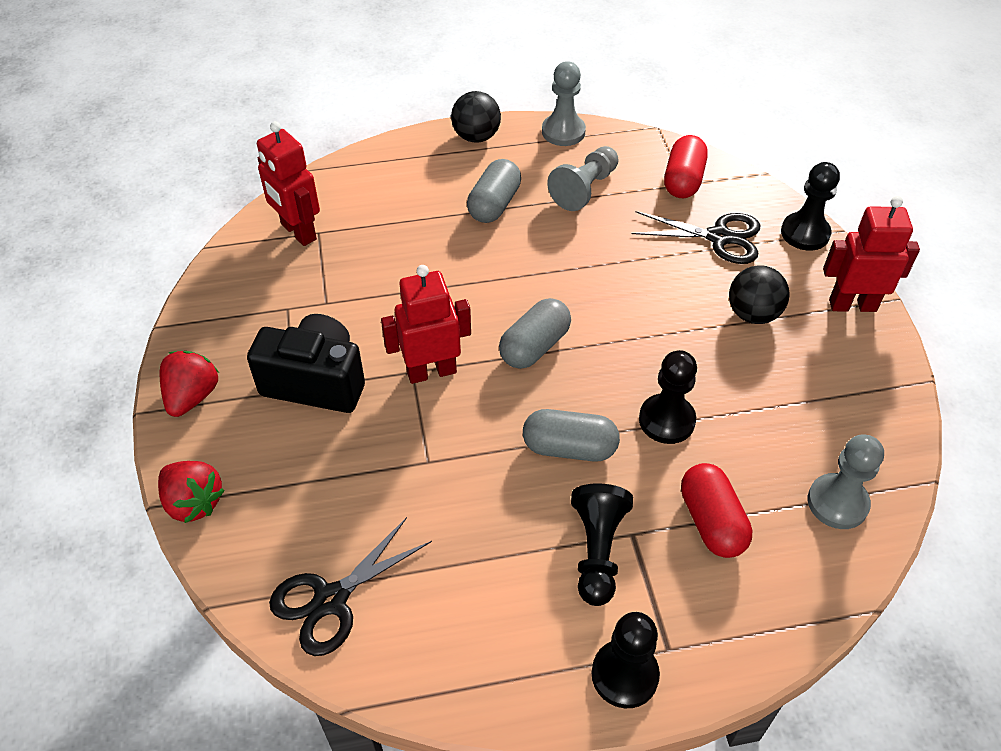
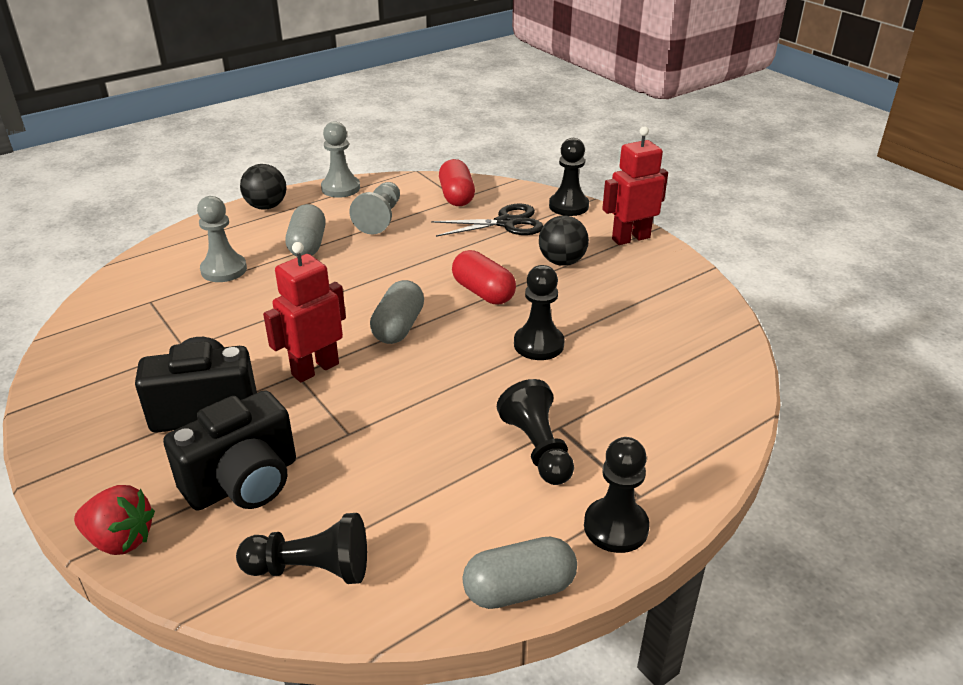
camera: 25 degrees left, 15 degrees down
(192, 396) = (77, 455): red strawberry -> none
(298, 232) = (129, 306): red robot -> none
(314, 481) = (244, 482): none -> black camera
(331, 600) = (311, 569): black scissors -> black pawn
(569, 448) = (470, 386): grey capsule -> grey capsule (519, 589)
(711, 521) = (616, 398): red capsule -> red capsule (483, 292)
(837, 503) = (701, 357): grey pawn -> grey pawn (224, 270)

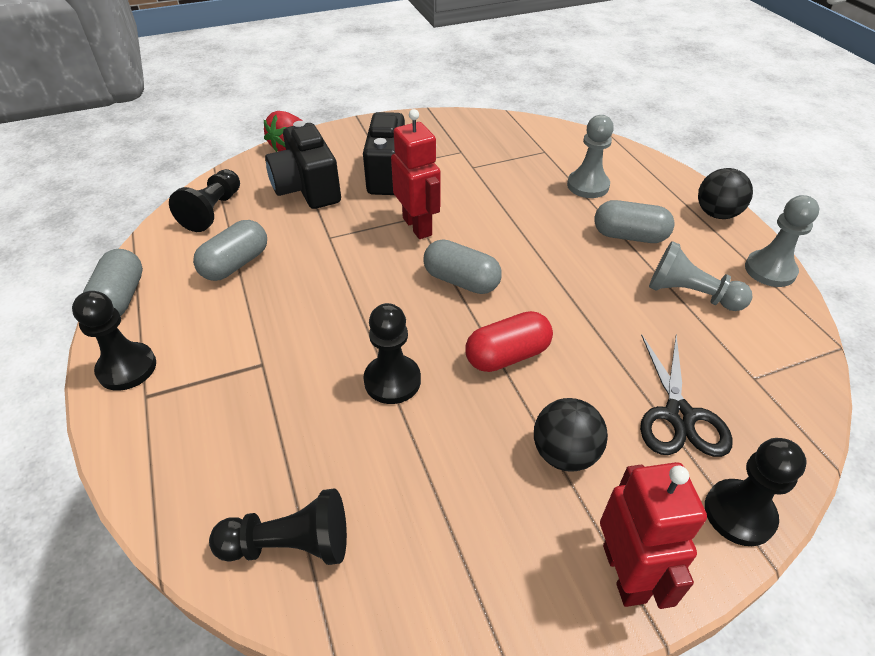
camera: 105 degrees right, 10 degrees up
(421, 500) = (235, 264): none -> grey capsule
(456, 196) = (759, 376): red capsule -> none
(537, 448) = (244, 341): black pawn -> black pawn (290, 544)

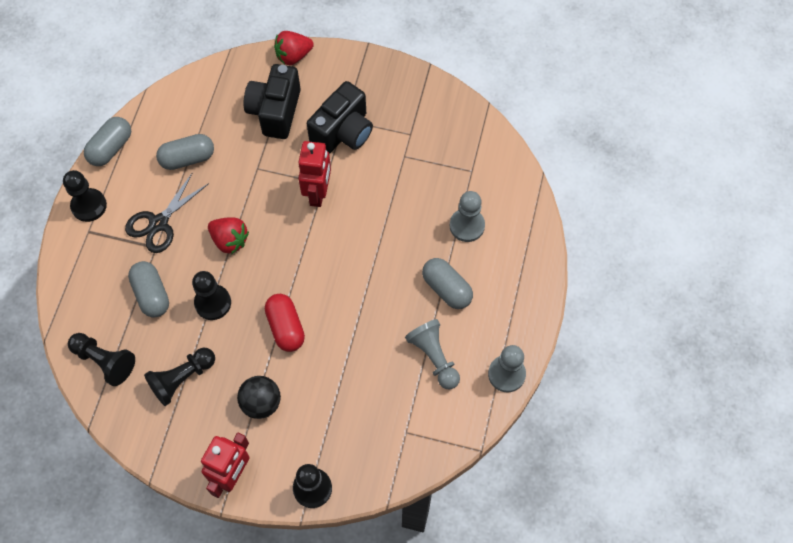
camera: 35 degrees right, 20 degrees up
(213, 211) = (203, 98): black pawn -> black pawn (182, 379)
(356, 310) = (230, 240): none -> red strawberry
(461, 281) = (306, 257): grey capsule -> grey capsule (151, 294)
(507, 355) = (285, 327): red capsule -> red capsule turned 60 degrees clockwise
(679, 416) = (339, 424): black scissors -> black scissors (159, 223)
(716, 214) = (528, 308): black ball -> none

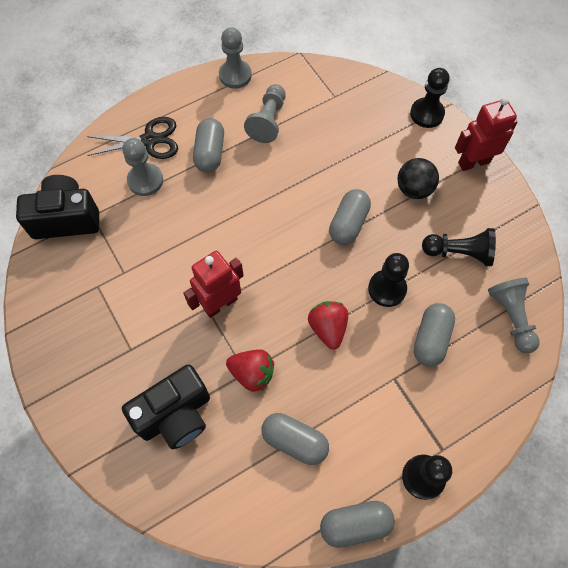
camera: 135 degrees left, 0 degrees up
(104, 361) = (511, 317): black pawn -> grey pawn
(159, 223) = (373, 399): black scissors -> black scissors (149, 140)
(285, 327) = (348, 224): red capsule -> grey capsule
(293, 56) = (100, 459): red strawberry -> red strawberry (252, 373)
(343, 132) = (144, 338): black camera -> black camera (66, 218)

